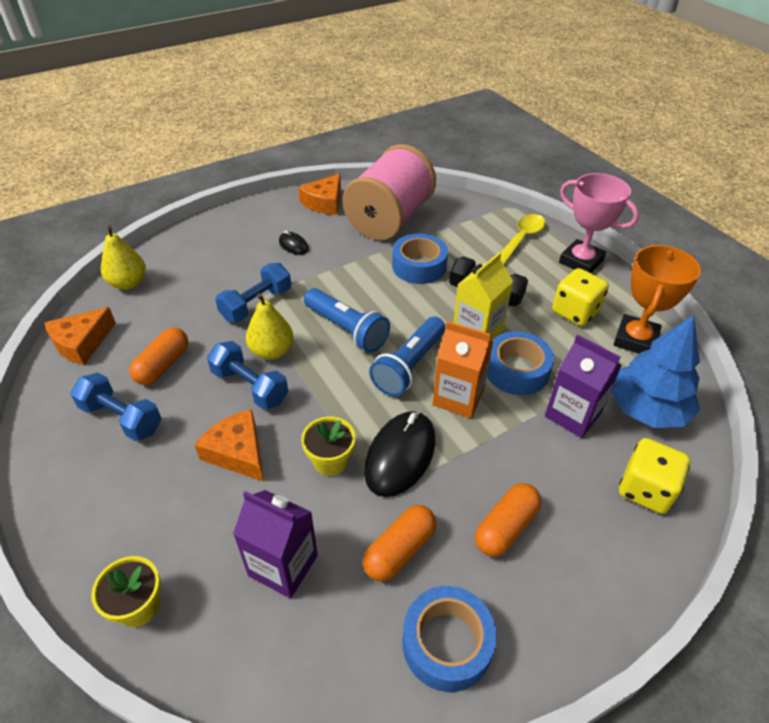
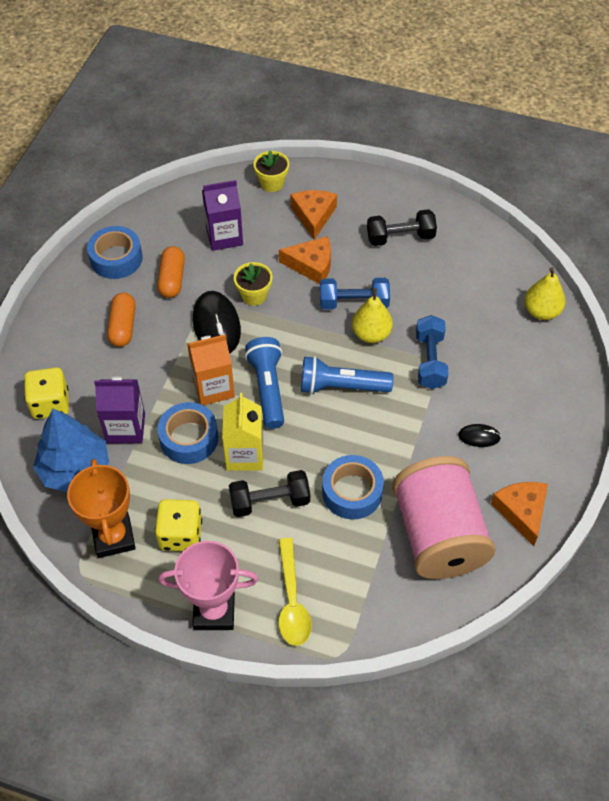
camera: 140 degrees right, 10 degrees up
(82, 343) = (495, 255): orange cheese -> orange cheese (313, 216)
(122, 418) = (400, 237): blue dumbbell -> black dumbbell
(163, 365) = (425, 278): orange capsule -> none

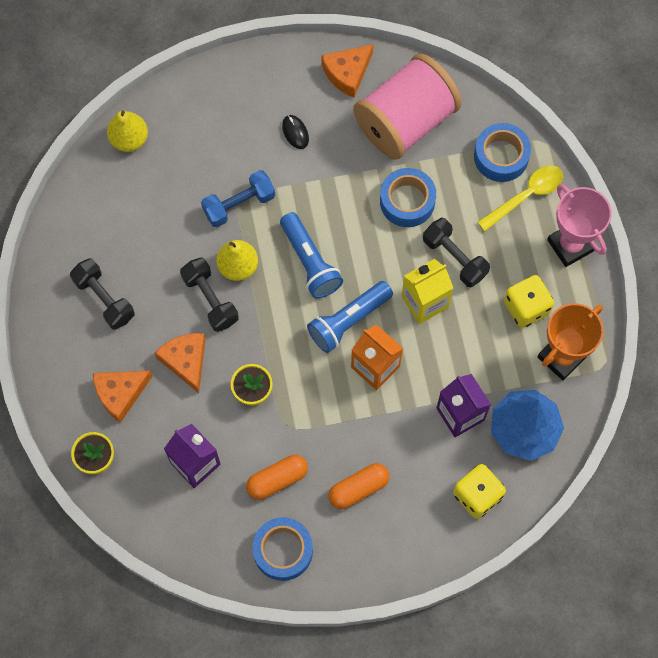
camera: 120 degrees left, 15 degrees up
(189, 438) = (437, 355): blue tape -> blue tape (501, 156)
(216, 325) = (307, 405): black mouse -> none
(354, 303) = (210, 299): blue dumbbell -> black dumbbell

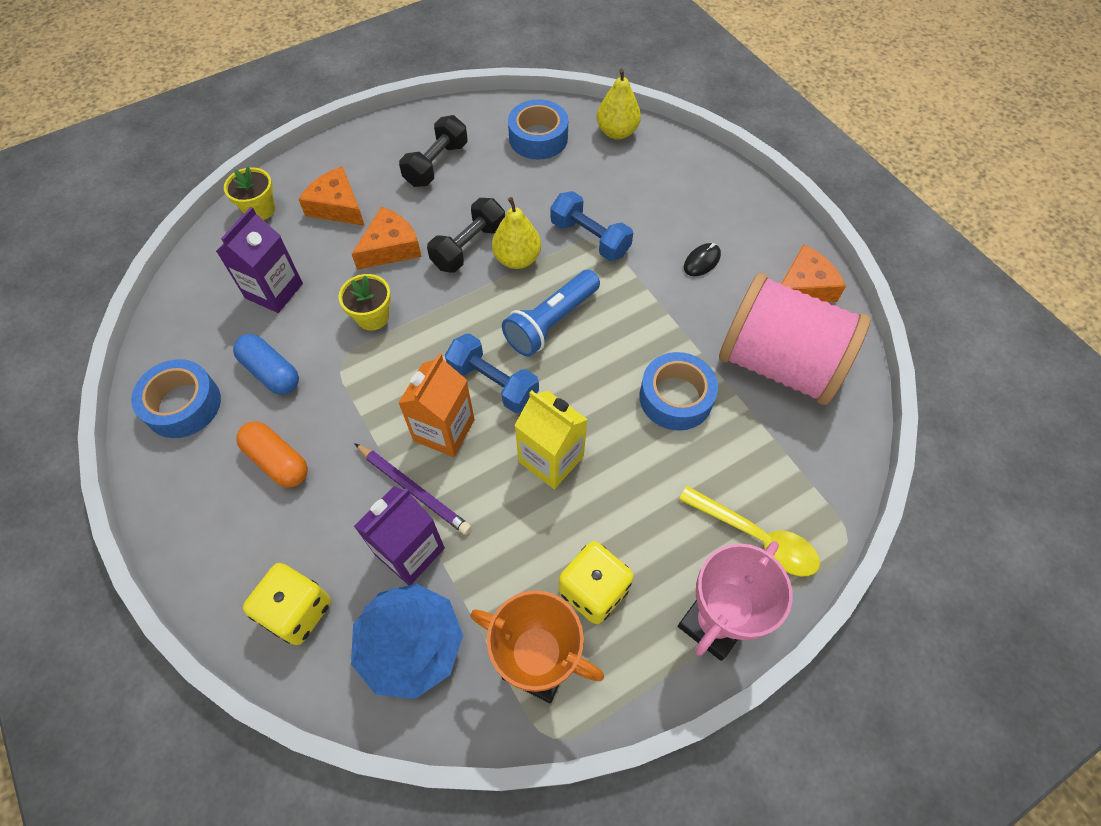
camera: 70 degrees right, 10 degrees down
(277, 479) = (271, 372): orange capsule -> blue capsule
(347, 73) = (803, 287): orange cheese -> orange cheese turned 120 degrees clockwise
(348, 321) = (493, 383): blue flashlight -> blue dumbbell
(416, 400) = (414, 490): none -> purple pencil
(454, 258) = (625, 475): black dumbbell -> none
(501, 156) = (795, 487): blue tape -> blue tape (538, 138)

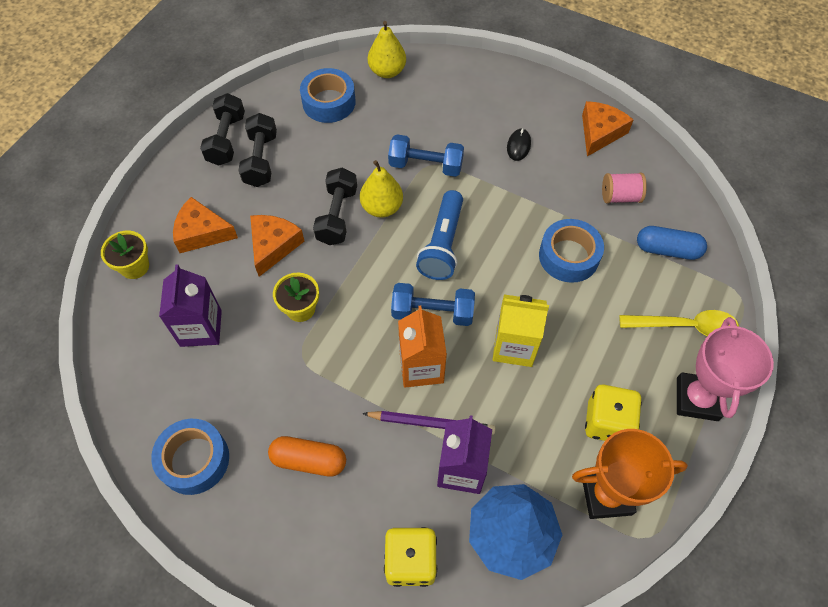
camera: 30 degrees left, 0 degrees up
(271, 372) = (250, 394): blue capsule -> blue capsule (667, 249)
(419, 133) = (226, 139): none -> black dumbbell
(779, 363) = (620, 196): pink spool -> pink spool, size x0.41

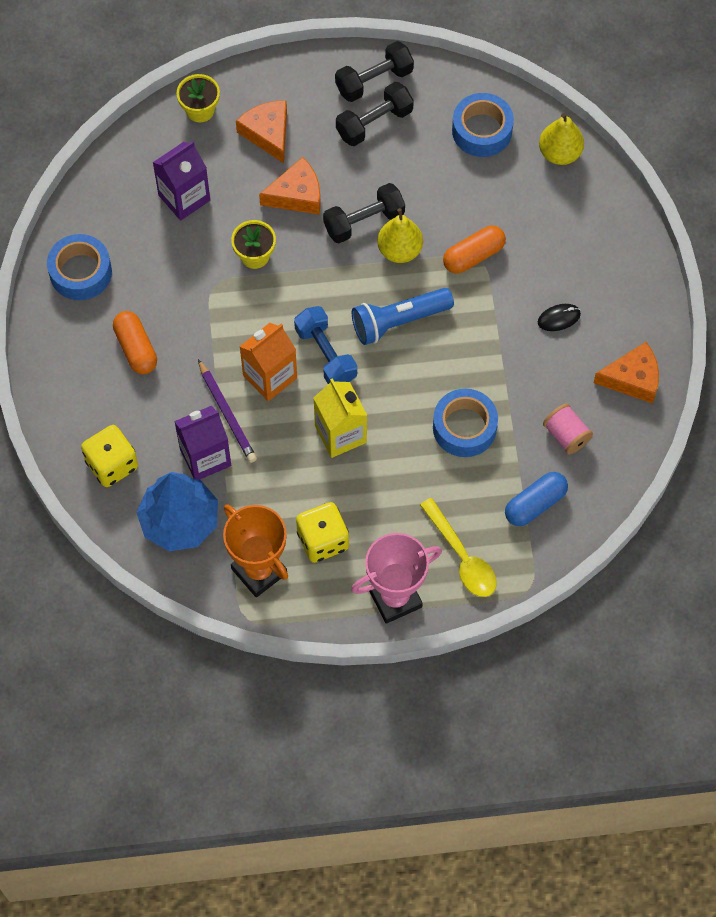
camera: 55 degrees right, 5 degrees up
(425, 165) = (473, 256): blue dumbbell -> orange capsule
(667, 249) = (535, 504): blue capsule -> blue capsule turned 75 degrees clockwise

